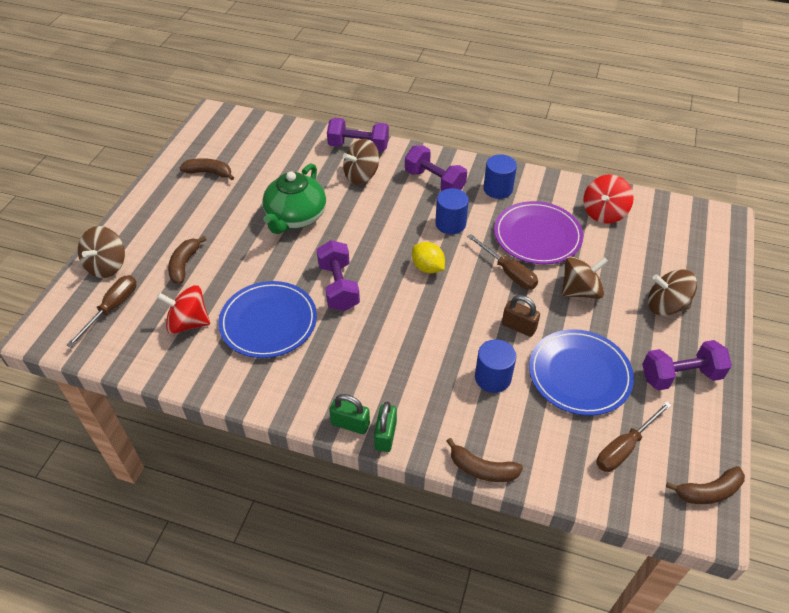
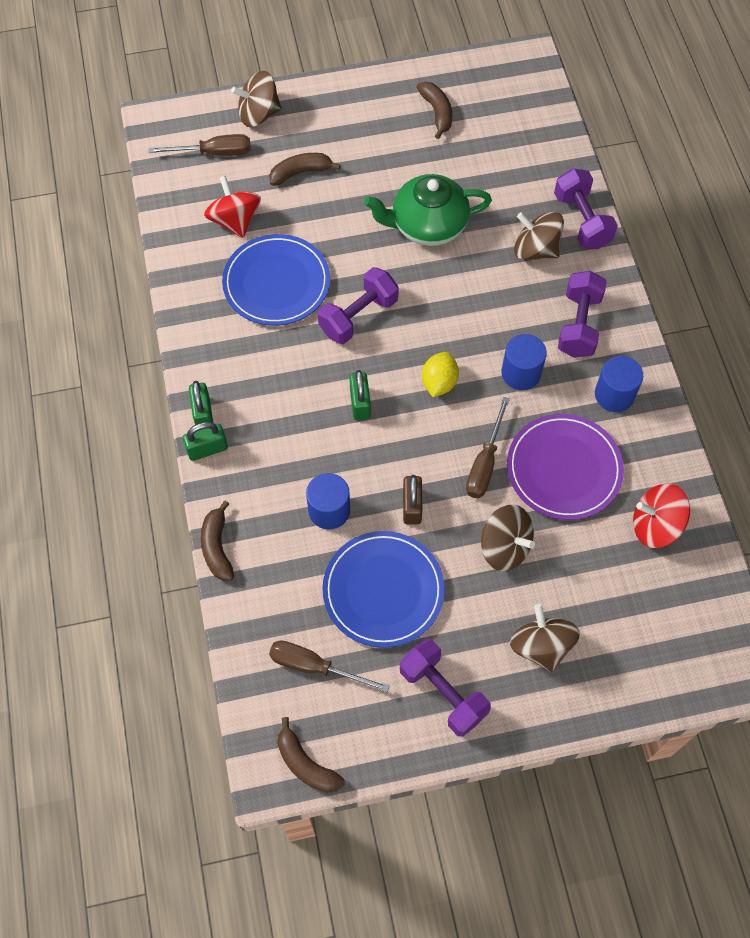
camera: 60 degrees right, 15 degrees up
(413, 318) = (360, 403): none -> green padlock

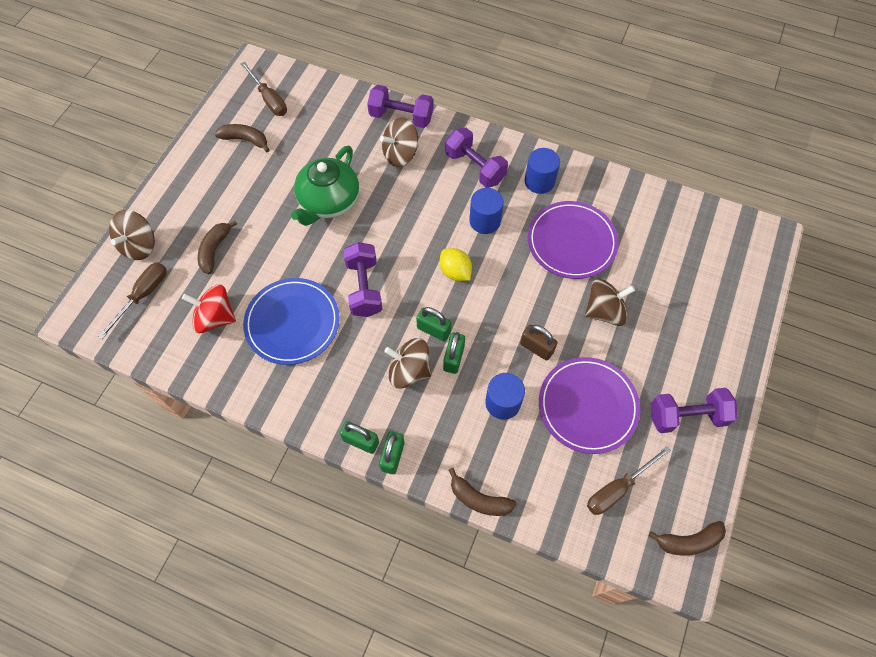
camera: 55 degrees left, 0 degrees up
(343, 439) = (453, 358): none -> green padlock
(383, 590) = (588, 406): blue plate -> purple plate
(485, 463) = (535, 283): brown screwdriver -> brown screwdriver (269, 99)
(541, 646) = (688, 335): brown spinning top -> brown spinning top (409, 371)
(655, 525) = (645, 219): red spinning top -> none

